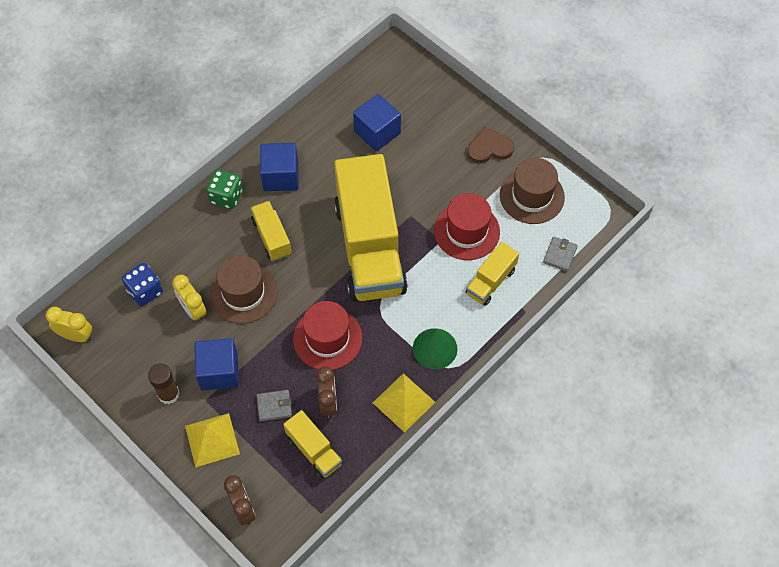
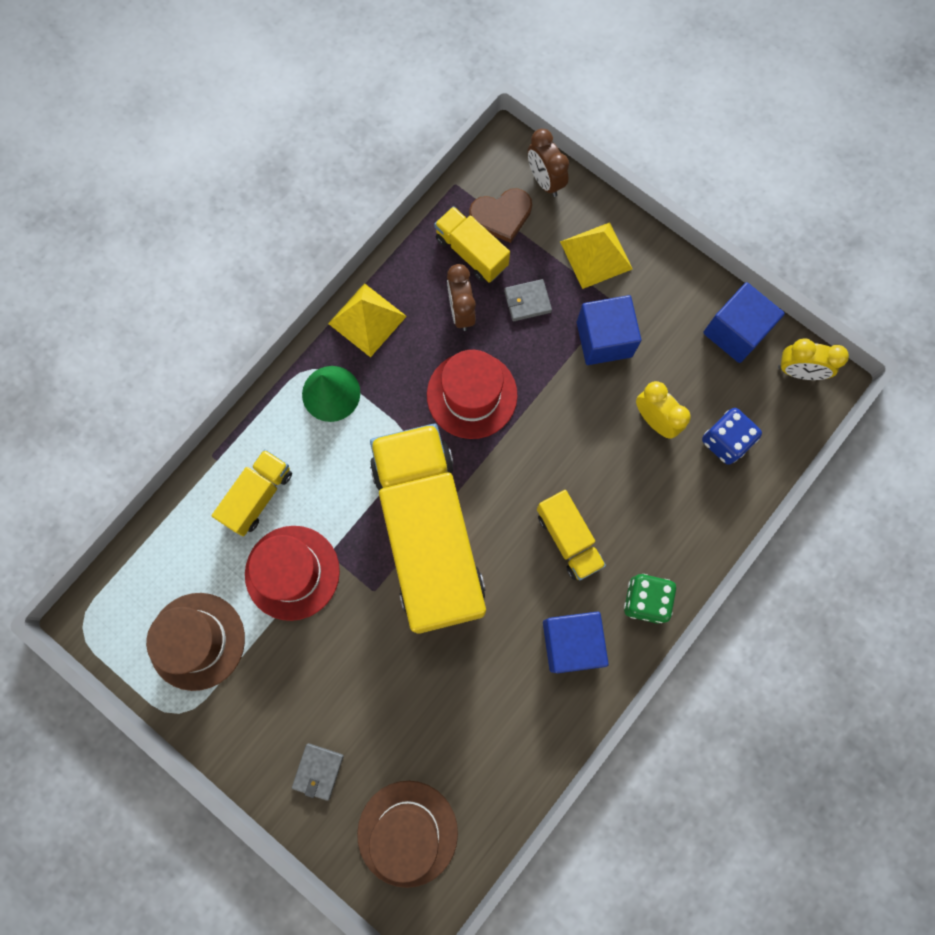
camera: 175 degrees right, 15 degrees up
(168, 394) = (661, 306): brown glue stick -> none
(243, 293) = (593, 450): brown hat -> brown hat (407, 833)
(377, 132) = (434, 738): blue cube -> blue cube (735, 332)
(489, 148) = (260, 723): brown heart -> brown heart (501, 215)
(559, 255) = (160, 546): grey wallet -> grey wallet (318, 771)

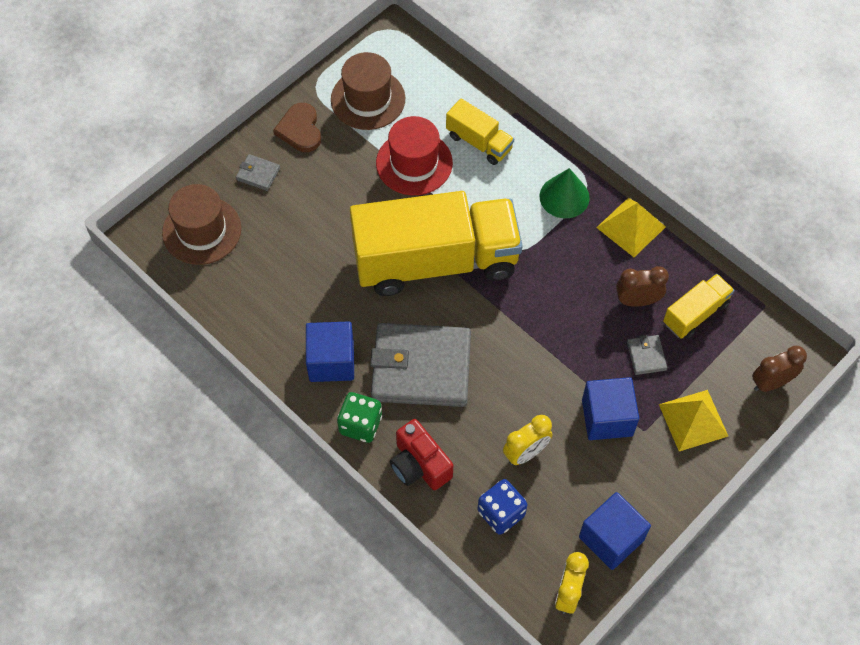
camera: 95 degrees right, 15 degrees down
(472, 395) = (557, 303): red hat -> none
(501, 215) = (733, 342): brown heart -> brown heart (300, 130)
(568, 539) = (421, 368): yellow truck -> grey wallet
(684, 530) = (419, 465): none -> red camera

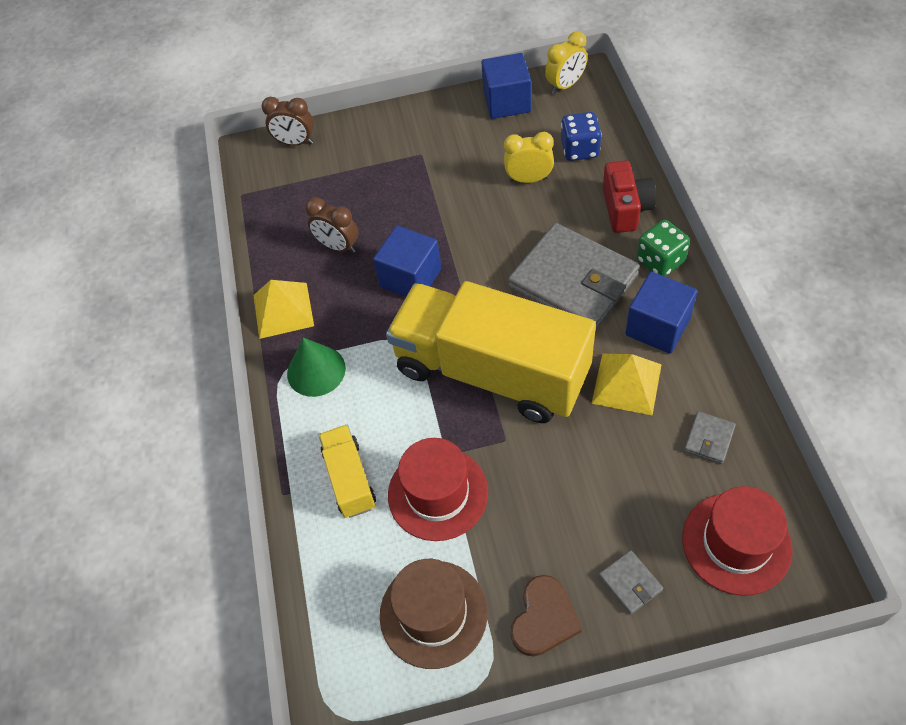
camera: 140 degrees left, 5 degrees down
(202, 230) = (736, 543): brown hat -> red hat
(607, 418) = (442, 174): blue cube -> blue cube (410, 278)
(646, 356) = (371, 202): grey wallet -> grey wallet (709, 439)
(693, 420) = (378, 145): yellow pyramid -> yellow pyramid (626, 383)
(695, 313) = (301, 214): yellow truck -> none

